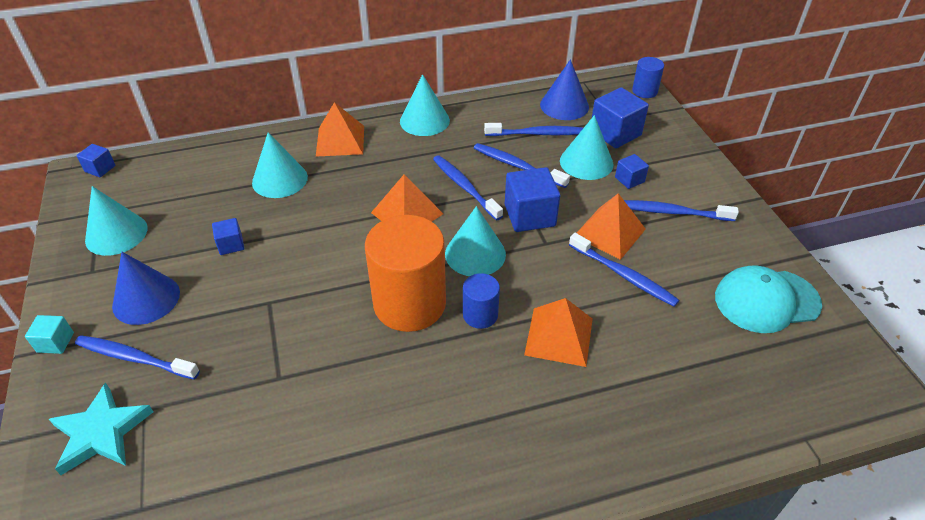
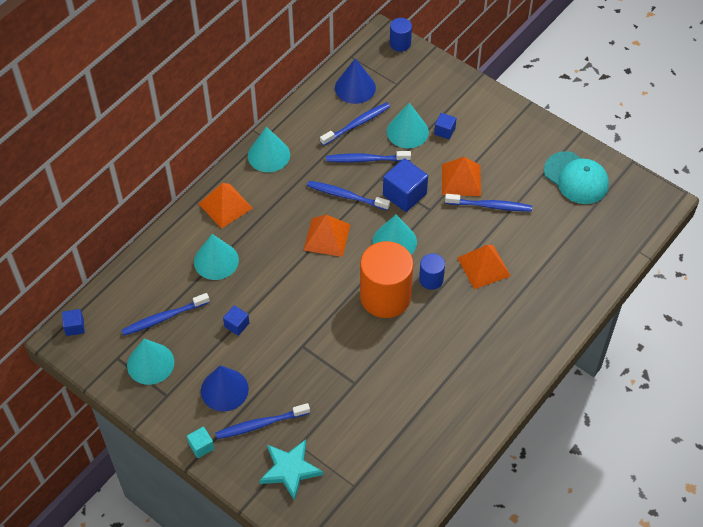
camera: 35 degrees left, 10 degrees up
(615, 133) = (408, 95): blue cube -> none
(673, 212) = (487, 143): blue toothbrush -> blue toothbrush (164, 318)
(766, 300) = (576, 178): turquoise cap -> turquoise cap turned 90 degrees counterclockwise

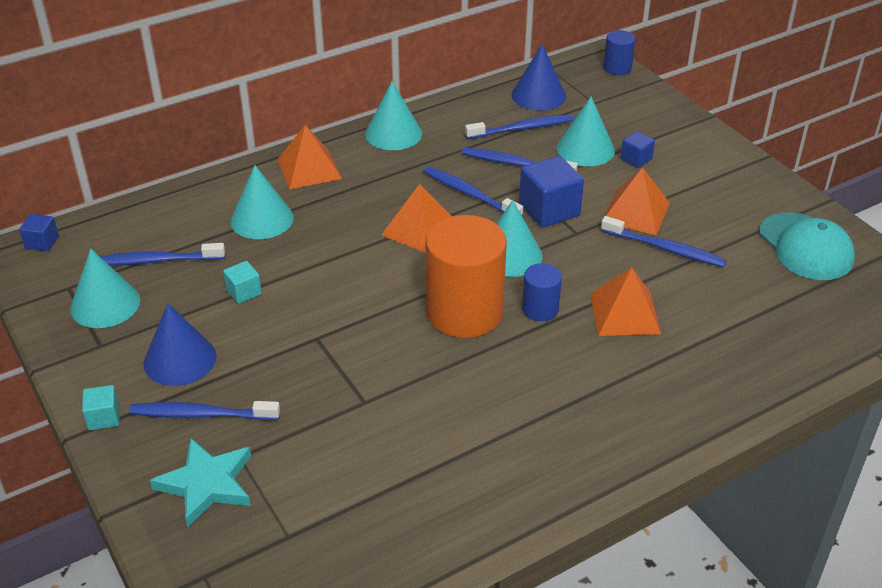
camera: 20 degrees right, 15 degrees down
(236, 325) = (244, 292): blue cube -> turquoise cube

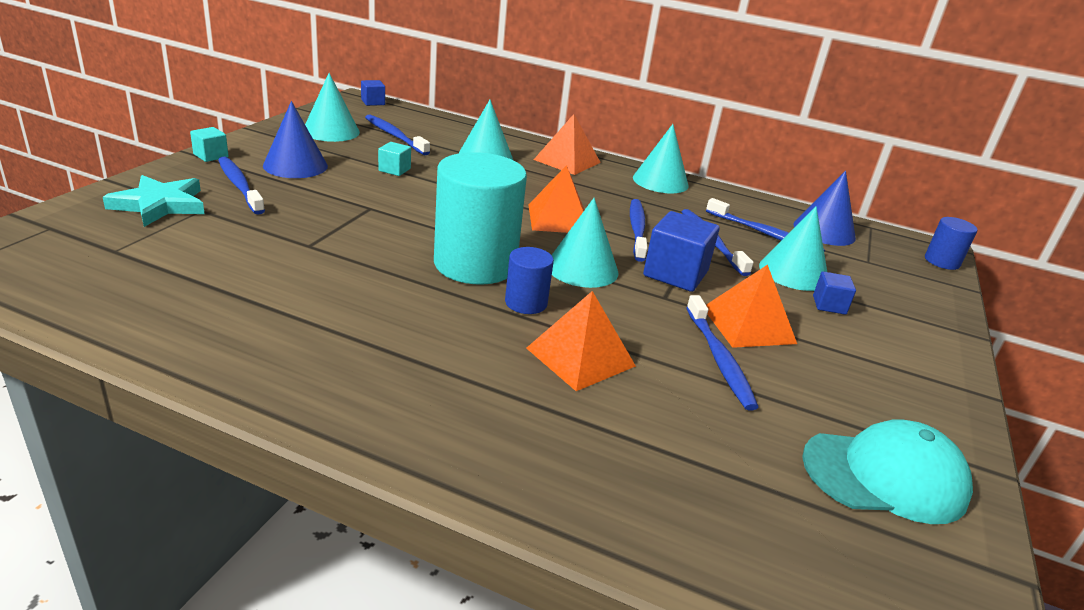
camera: 50 degrees right, 10 degrees down
(464, 312) = (475, 264): orange cylinder -> turquoise cylinder
(805, 247) = (885, 476): turquoise cap -> turquoise cap turned 120 degrees counterclockwise

